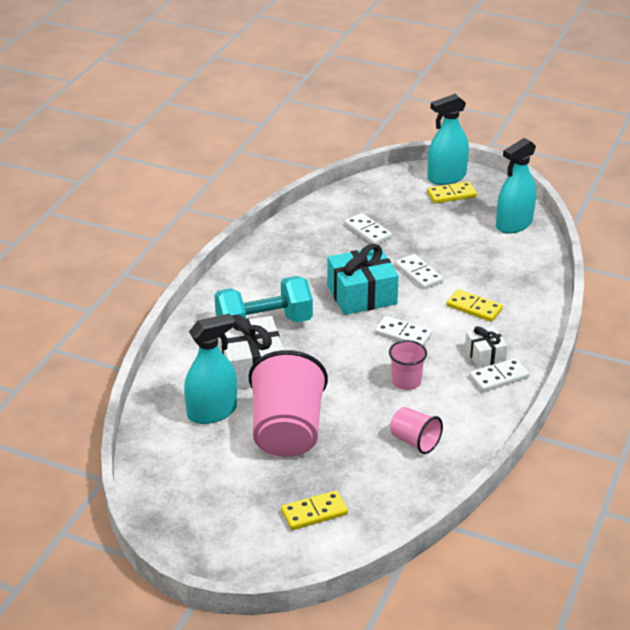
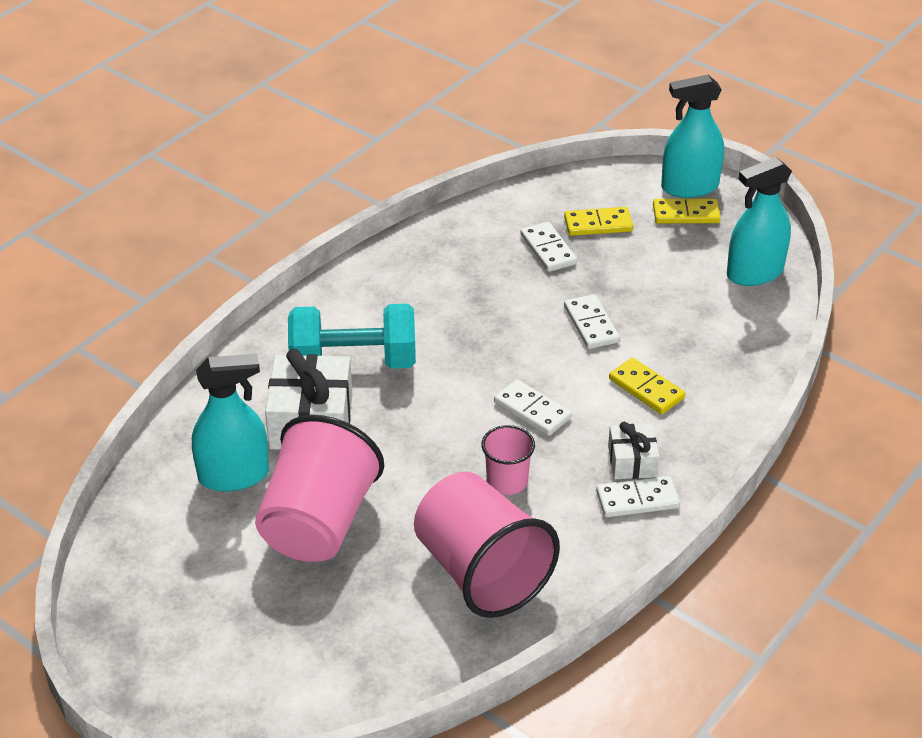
camera: 15 degrees right, 5 degrees up
(314, 513) = (304, 649): yellow domino -> yellow domino (598, 224)
(362, 295) = (501, 342): turquoise gift -> none
(414, 441) = (481, 572): pink cup -> pink cup, size x2.02

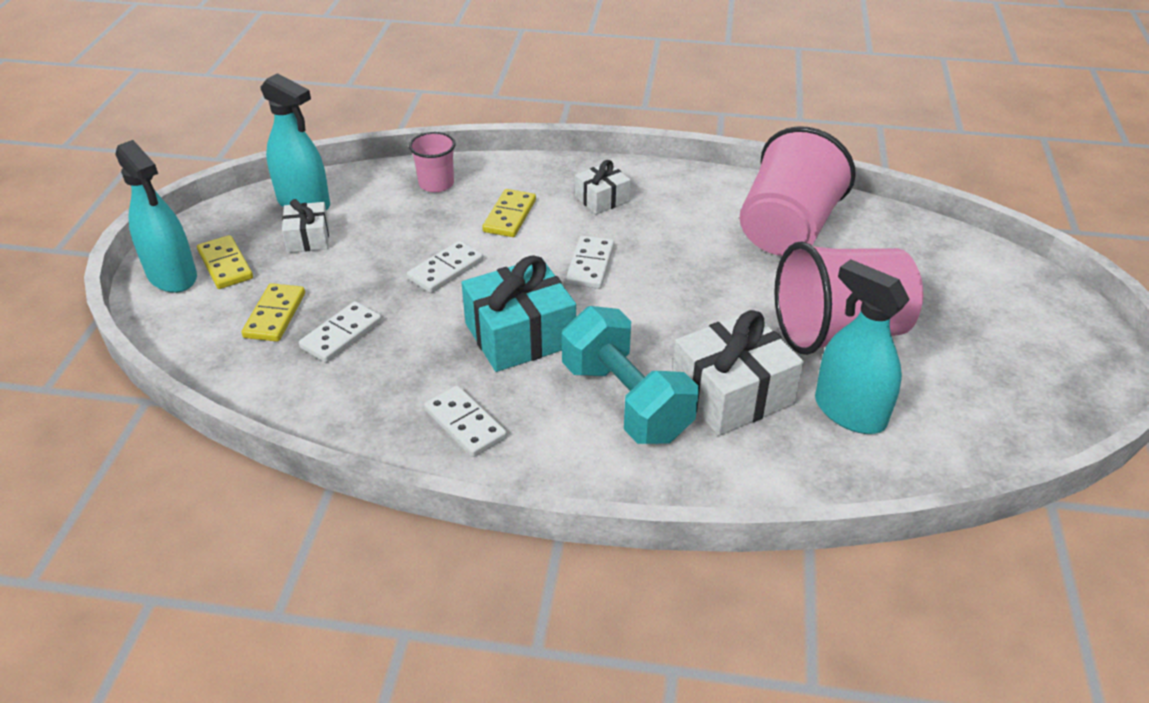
camera: 120 degrees left, 0 degrees up
(473, 336) = (520, 334): none -> turquoise gift
(507, 481) = (685, 250): pink cup -> pink cup (436, 184)
(598, 224) = (275, 315): yellow domino -> yellow domino turned 45 degrees clockwise
(637, 500) = (640, 185): white domino -> white domino (465, 424)
(695, 263) = (308, 238): none -> white gift

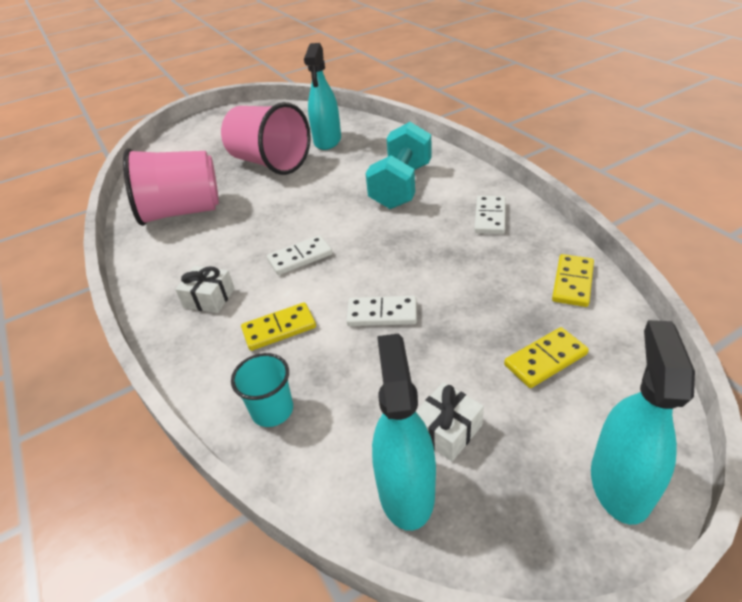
camera: 125 degrees left, 0 degrees up
(225, 265) = (553, 455): yellow domino -> yellow domino (572, 282)
(341, 335) = (508, 310): white domino -> none
(436, 184) = (272, 410): pink cup -> turquoise cup
(520, 334) = (401, 242): turquoise gift -> none
(732, 393) = (354, 166): white gift -> none

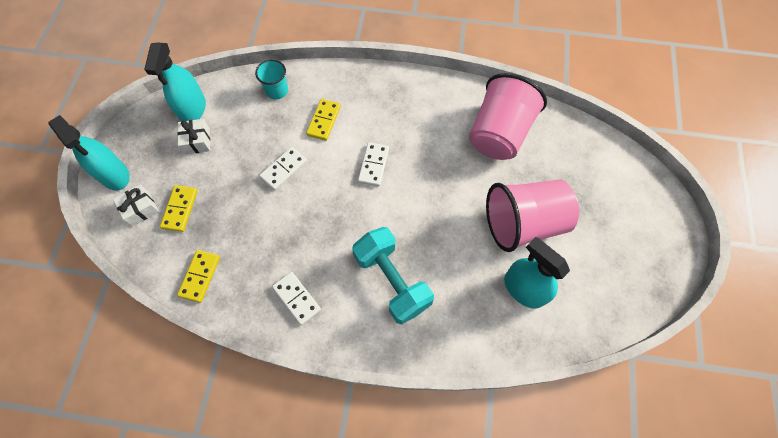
camera: 125 degrees right, 25 degrees up
(209, 298) = (383, 105): white gift -> white gift (140, 209)
(406, 490) = (193, 109): turquoise spray bottle -> turquoise spray bottle turned 60 degrees clockwise
(572, 282) = (200, 276): yellow domino -> yellow domino turned 45 degrees clockwise

